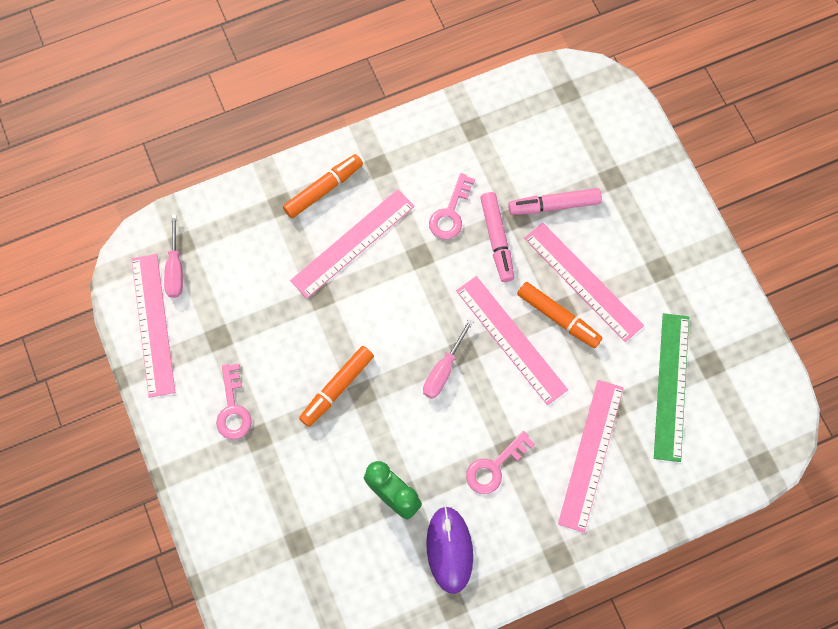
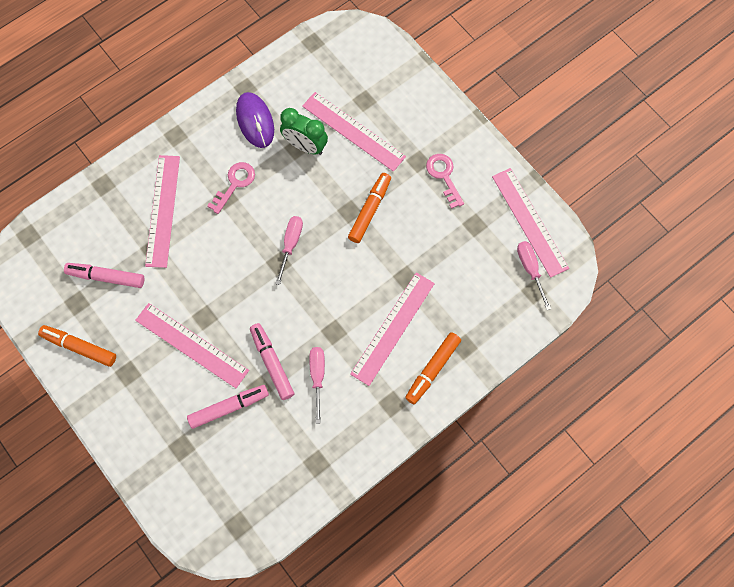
camera: 165 degrees right, 0 degrees up
(450, 213) = (317, 377): pink key -> pink screwdriver
(511, 339) = (242, 281): pink ruler -> pink ruler (353, 131)
(558, 317) = (207, 309): orange marker -> orange marker (79, 347)
(671, 386) = (106, 277): green ruler -> pink marker

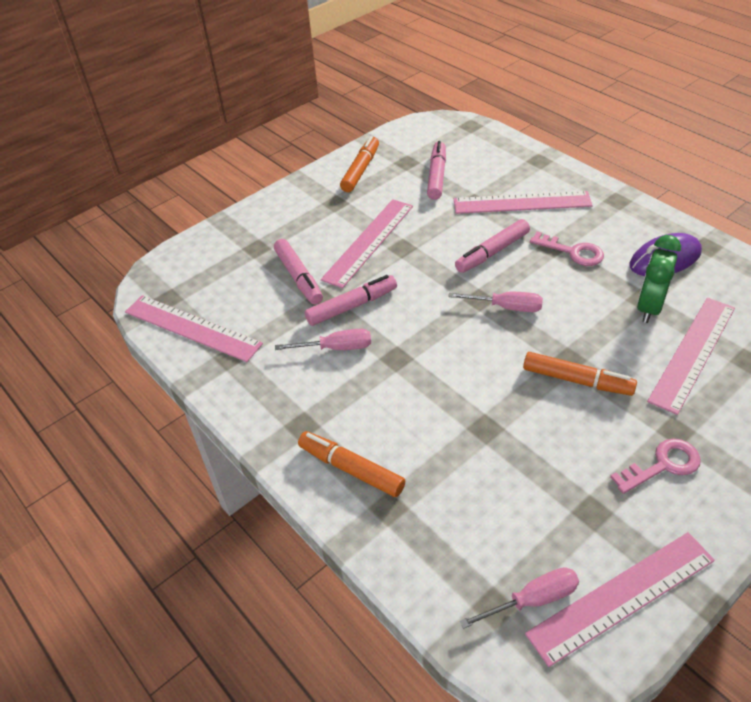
camera: 90 degrees right, 25 degrees down
(224, 245) = (492, 252): none -> pink marker
(393, 328) = (408, 419): pink ruler -> pink ruler (192, 328)

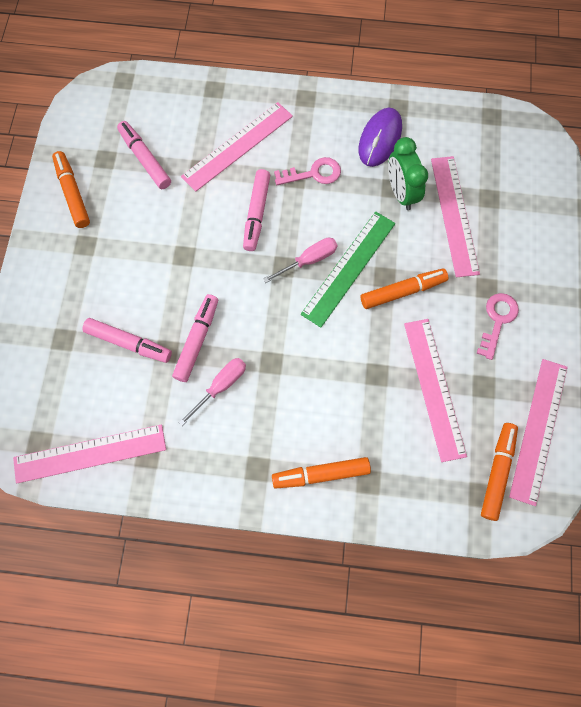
camera: 45 degrees left, 25 degrees up
(369, 242) = (152, 268): pink ruler -> pink ruler (434, 388)
(532, 599) = (497, 472): pink screwdriver -> orange marker
(539, 333) = (348, 268): none -> green ruler

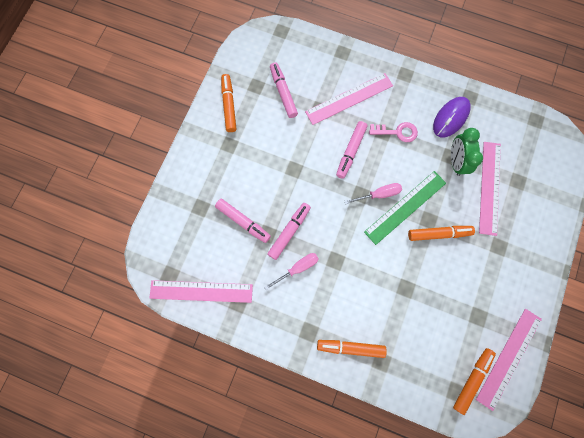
camera: 15 degrees right, 5 degrees up
(434, 388) = (443, 309): pink ruler -> none
(497, 320) = (500, 272): pink key -> none

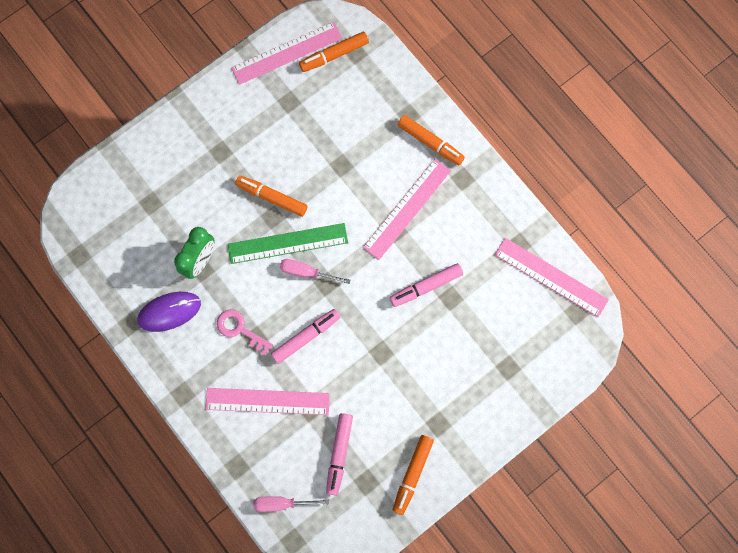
camera: 150 degrees left, 0 degrees up
(243, 221) = (469, 325): pink marker -> none
(297, 268) = (438, 244): pink screwdriver -> pink screwdriver (282, 503)
(489, 187) = (185, 213): pink ruler -> pink ruler (407, 209)

